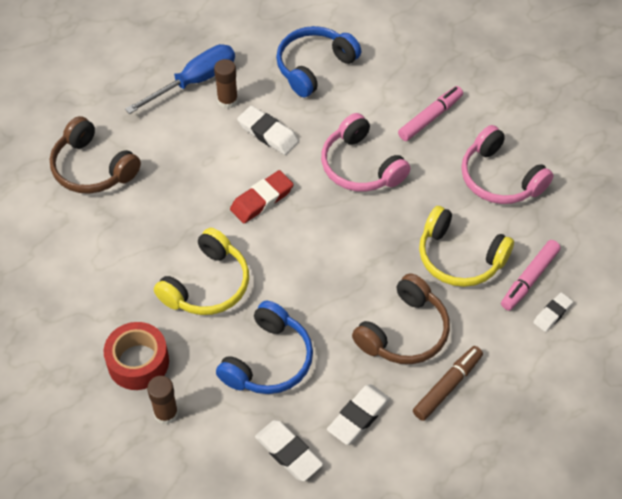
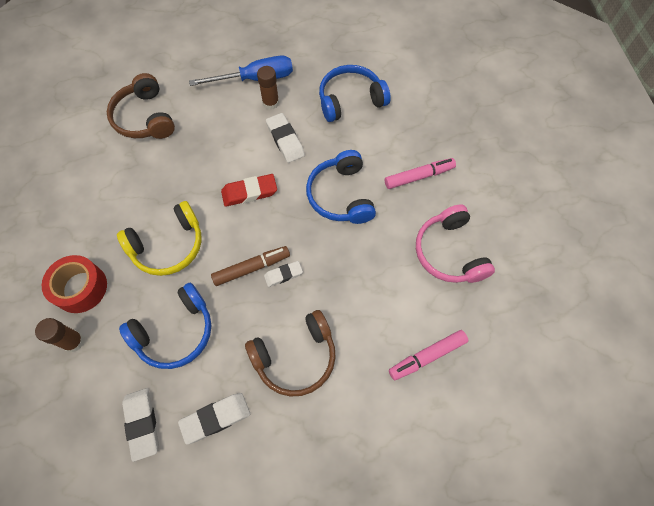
camera: 25 degrees right, 10 degrees up
(361, 166) = (341, 195): pink headphones -> blue headphones
(447, 386) = (303, 425): brown marker -> brown marker (251, 268)
(460, 257) = (378, 309): yellow headphones -> none
(552, 314) = (430, 399): white eraser -> white eraser (283, 275)

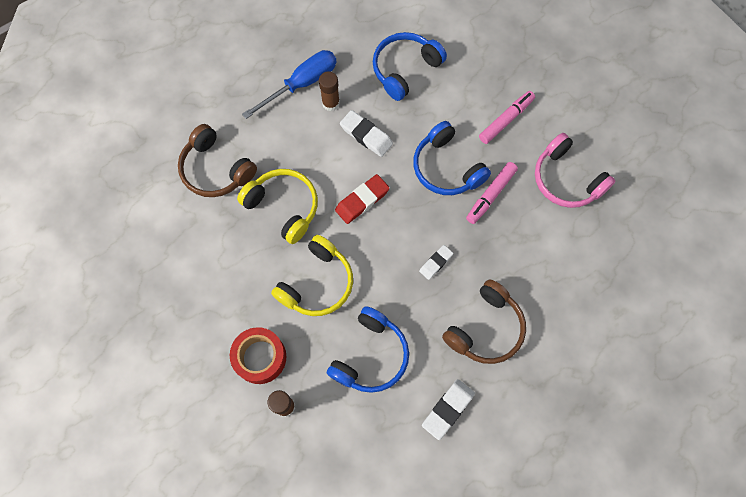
camera: 25 degrees left, 5 degrees up
(142, 423) = (389, 443): white eraser -> none
(180, 170) = (283, 207): none -> yellow headphones
(251, 268) = (404, 269): brown marker -> none
(427, 356) = (592, 278): pink marker -> pink marker (490, 195)

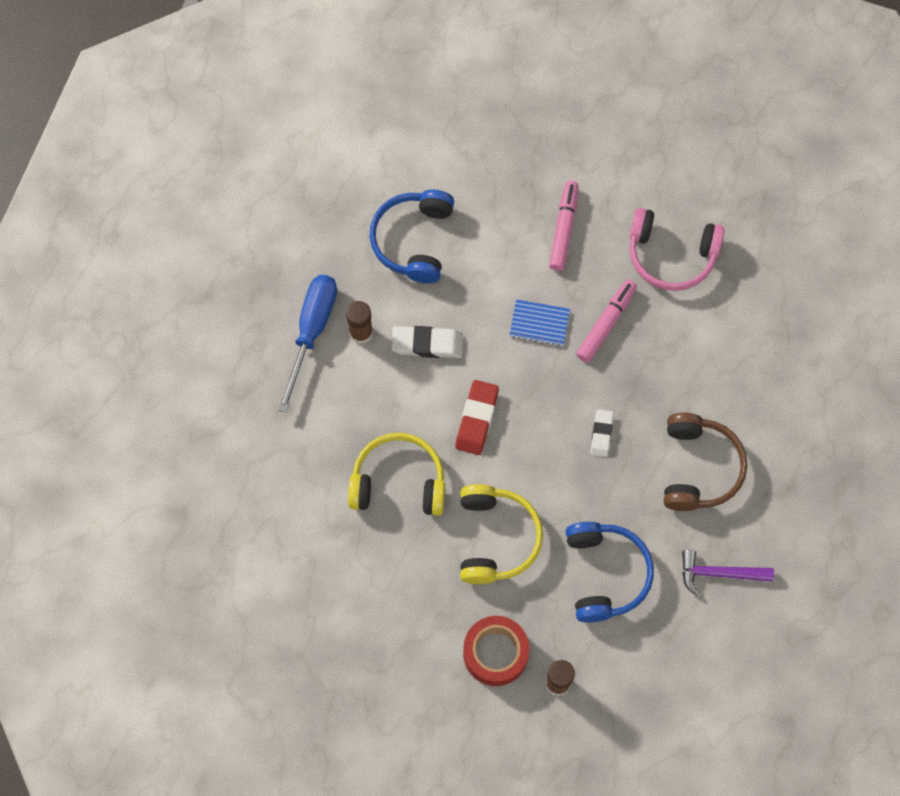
camera: 35 degrees left, 0 degrees up
(216, 169) = (292, 490): brown headphones -> none
(446, 168) = (539, 323): blue headphones -> blue notebook
(448, 409) = (718, 573): white eraser -> purple hammer
(490, 195) = (606, 323): pink marker -> pink marker turned 150 degrees counterclockwise

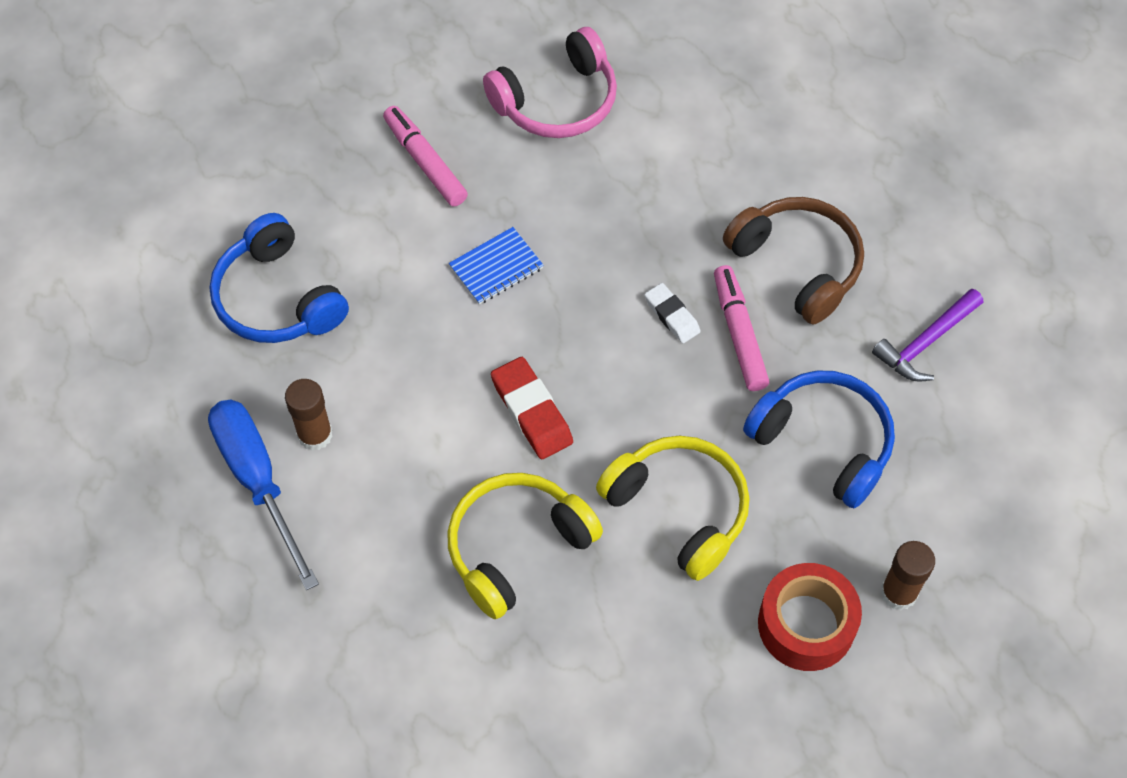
camera: 45 degrees left, 10 degrees down
(427, 344) = (400, 384): white eraser -> none
(606, 323) = (562, 212): pink marker -> pink marker (739, 333)

